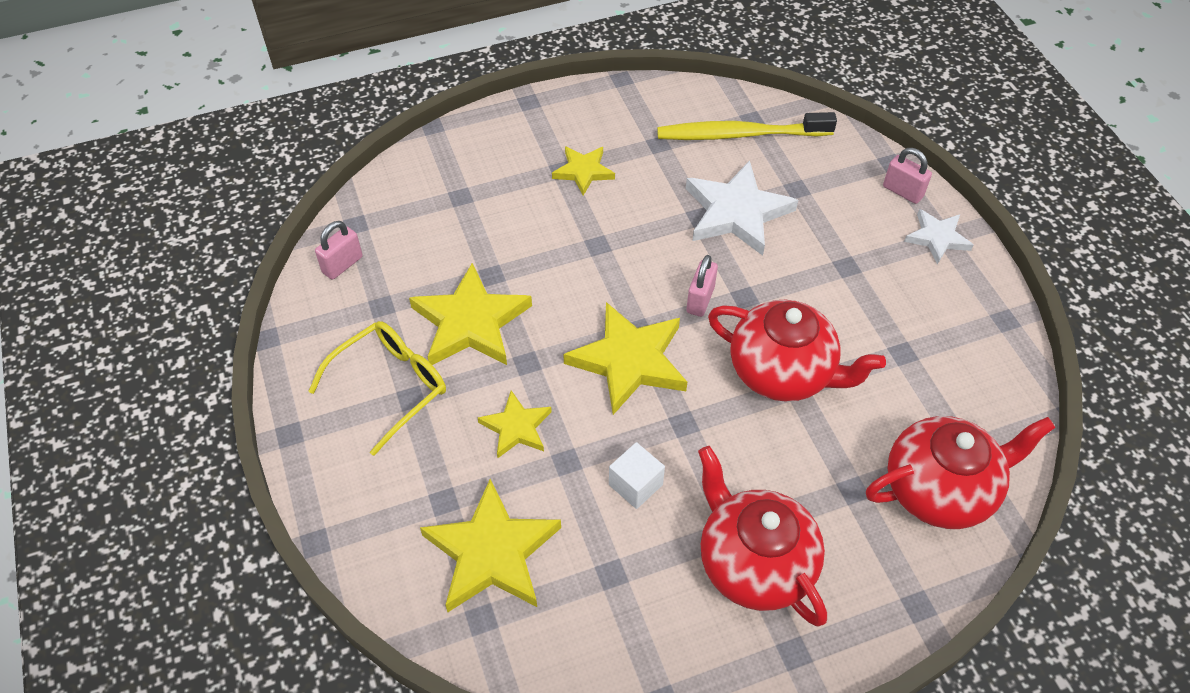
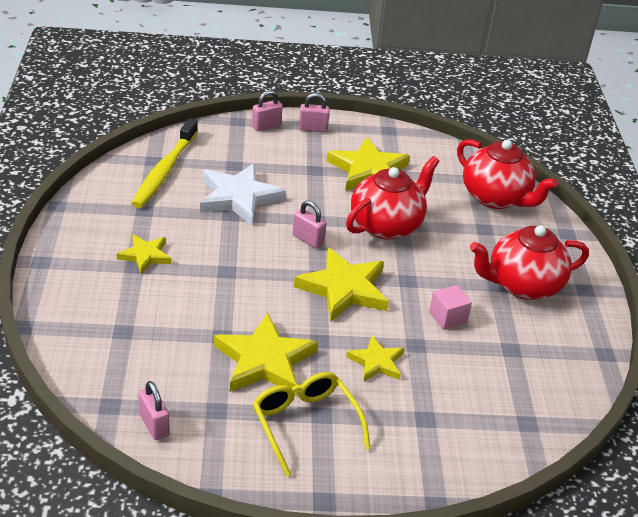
camera: 75 degrees left, 15 degrees down
(492, 552) = (477, 403): yellow star -> yellow star (368, 171)
(635, 484) = (447, 317): white cube -> pink cube
(937, 238) = (313, 128): white star -> pink padlock
(940, 490) = (496, 198): red teapot -> red teapot turned 135 degrees clockwise

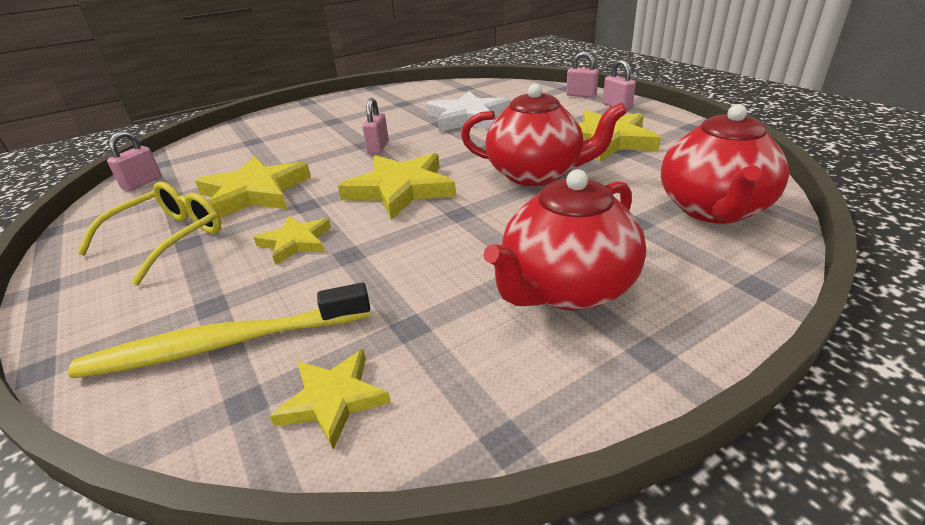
camera: 65 degrees right, 5 degrees down
(145, 256) = (349, 119): yellow star -> yellow star (333, 399)
(164, 171) = (459, 93): yellow toothbrush -> yellow toothbrush (224, 344)
(308, 239) = (453, 153): pink padlock -> pink padlock (378, 148)
(447, 317) = (422, 257): pink cube -> none
(522, 285) = (566, 288): red teapot -> red teapot turned 90 degrees counterclockwise

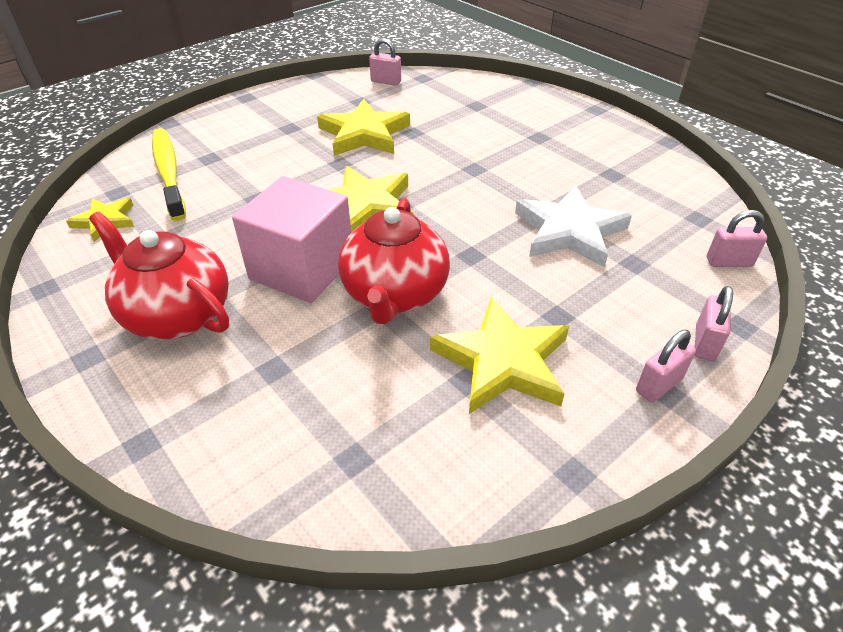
camera: 80 degrees right, 10 degrees up
(168, 239) = (295, 119): yellow glasses -> none
(296, 242) = (279, 171): yellow star -> none
(378, 148) = (464, 179): pink padlock -> pink padlock (729, 262)
(494, 217) = (302, 269): none -> pink cube
(713, 209) = (292, 441): red teapot -> none

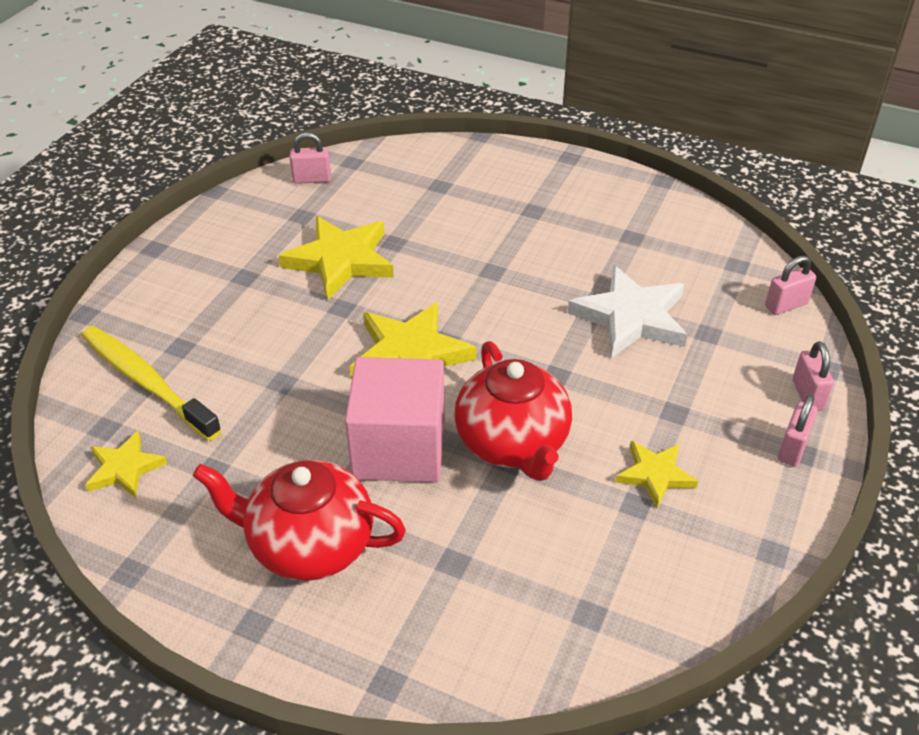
camera: 25 degrees left, 0 degrees up
(503, 361) = (655, 475): yellow star -> yellow star, size x0.57

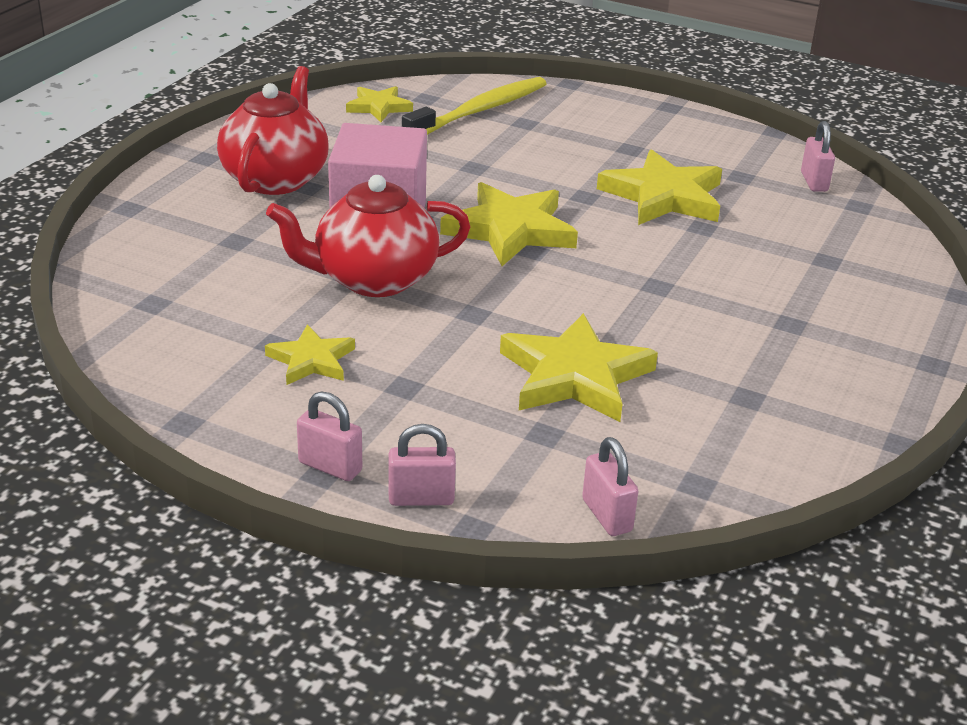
camera: 90 degrees right, 10 degrees down
(631, 317) = (575, 376): white star -> yellow star

